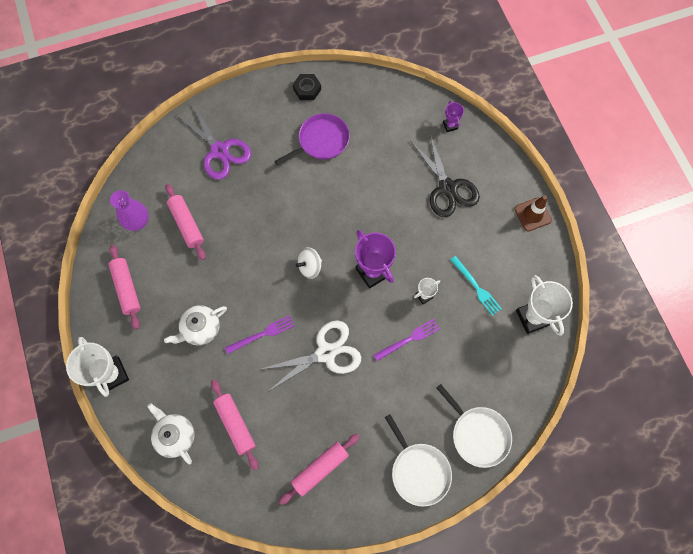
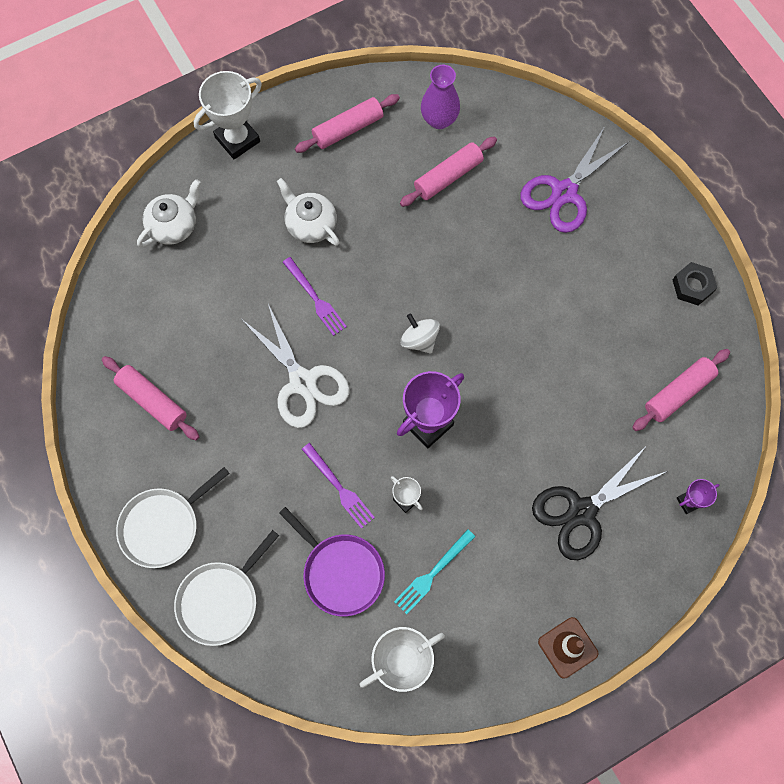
camera: 80 degrees right, 0 degrees up
(235, 424) = (195, 290): pink rolling pin -> pink rolling pin (678, 393)
(321, 141) = (613, 320): purple pan -> purple pan (340, 572)

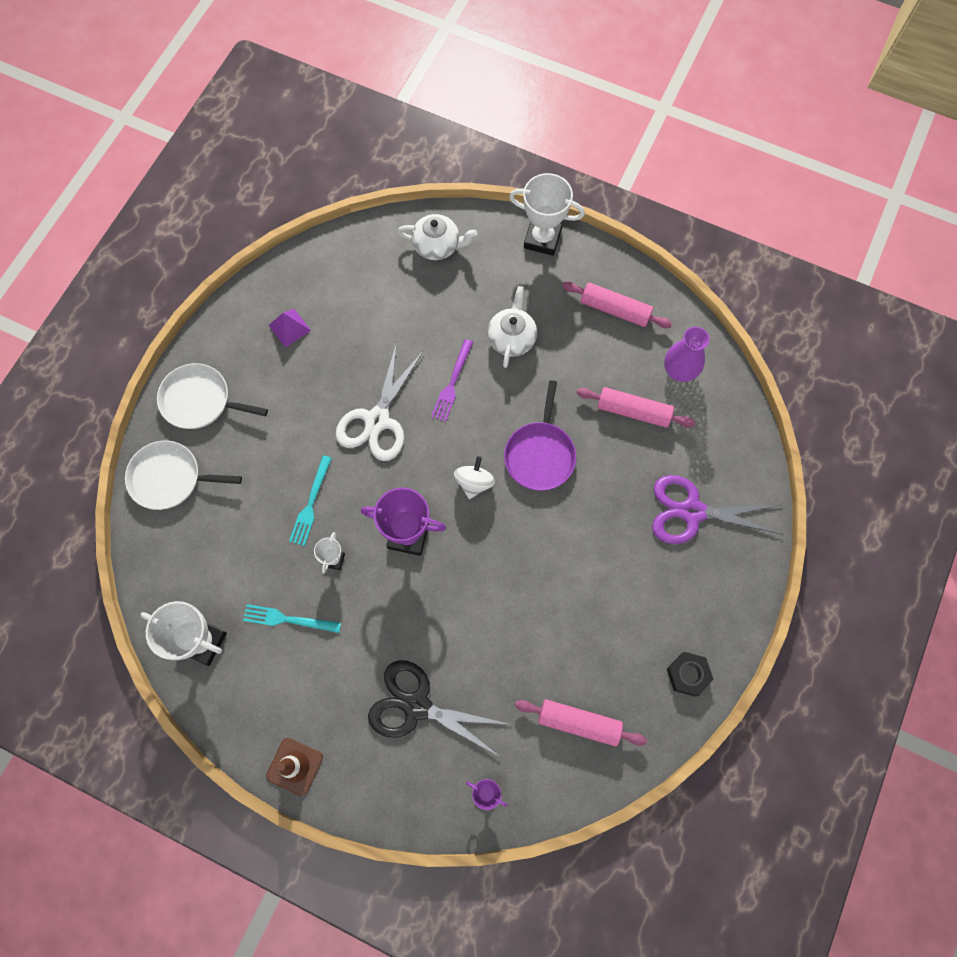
camera: 55 degrees right, 0 degrees up
(152, 401) = (289, 327): pink rolling pin -> purple pyramid
(339, 488) = (311, 503): purple fork -> turquoise fork
(340, 572) = (245, 549): purple pan -> purple pan (540, 454)

